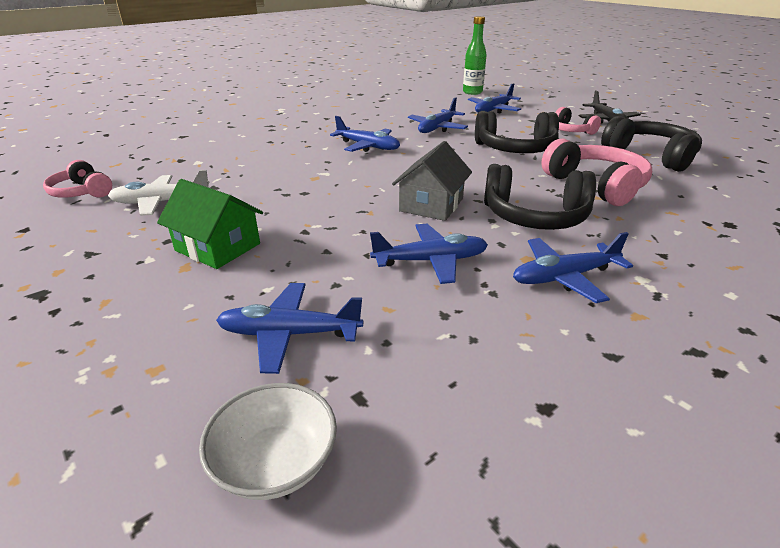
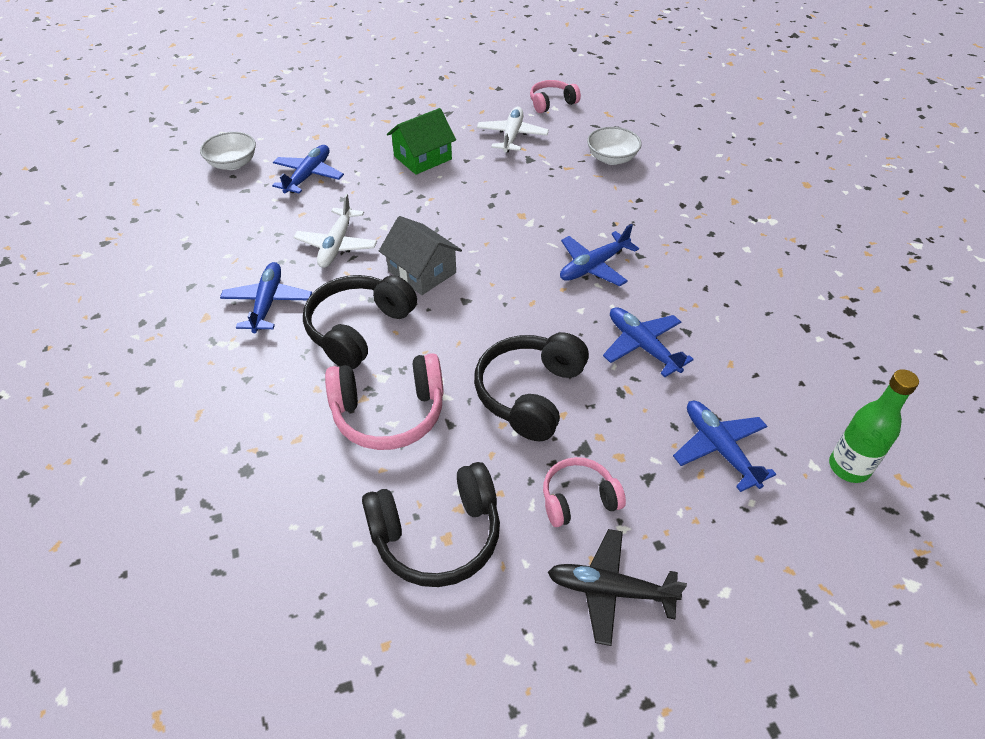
camera: 110 degrees right, 15 degrees up
(206, 155) = (612, 158): none -> white bowl
(431, 261) = (337, 245): blue plane -> white plane

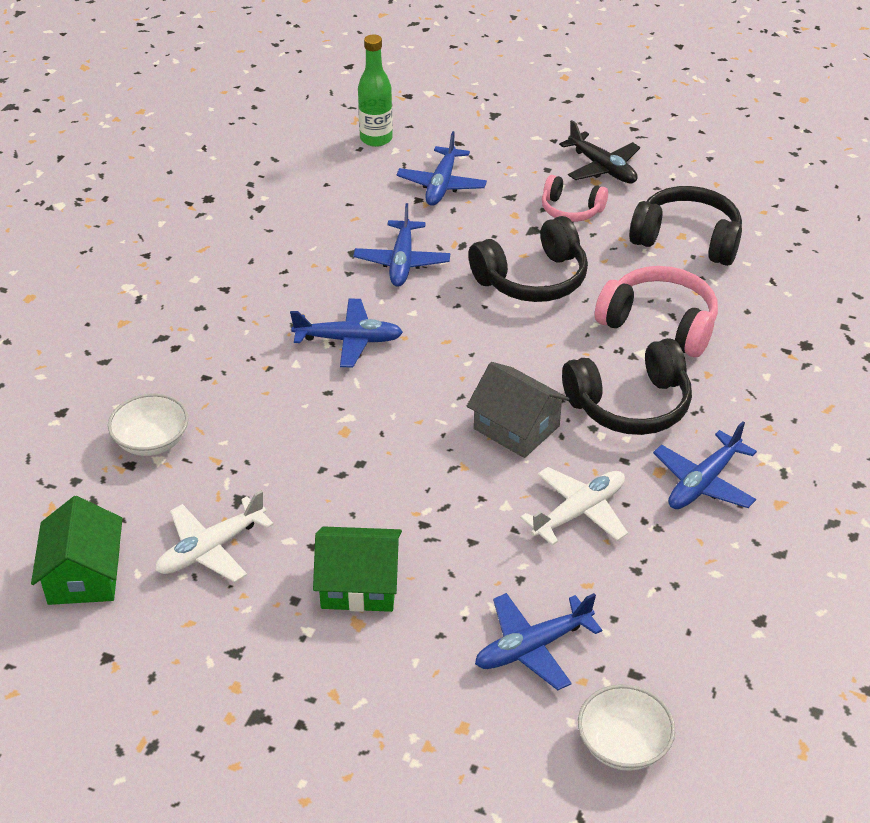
camera: 140 degrees left, 5 degrees down
(422, 272) = (516, 427): grey house -> grey house turned 45 degrees counterclockwise
(552, 103) = (84, 575): pink headphones -> green house

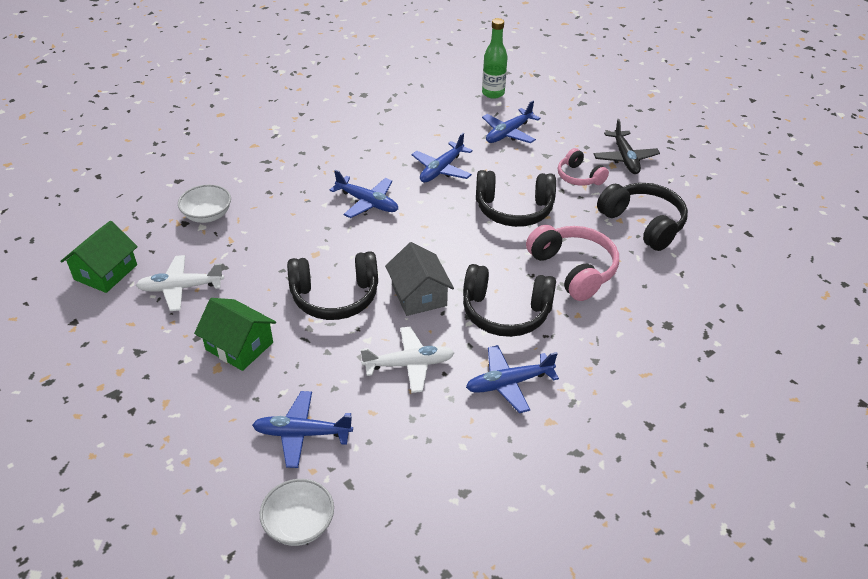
camera: 30 degrees right, 0 degrees up
(419, 473) = (335, 297): none -> black headphones

